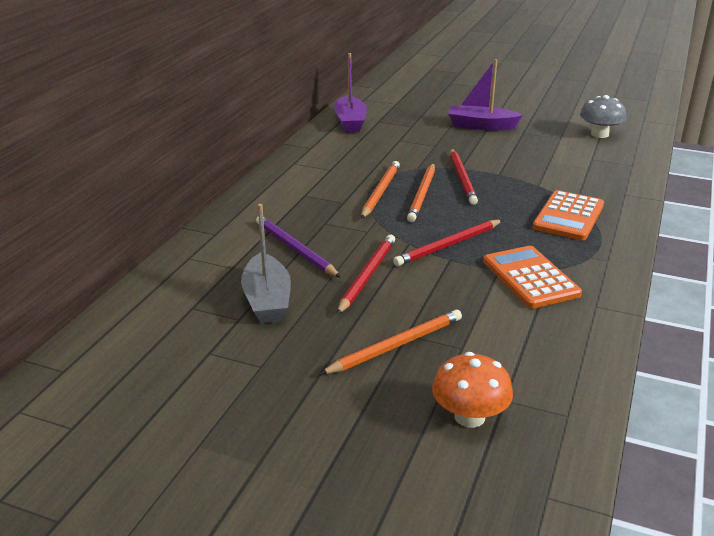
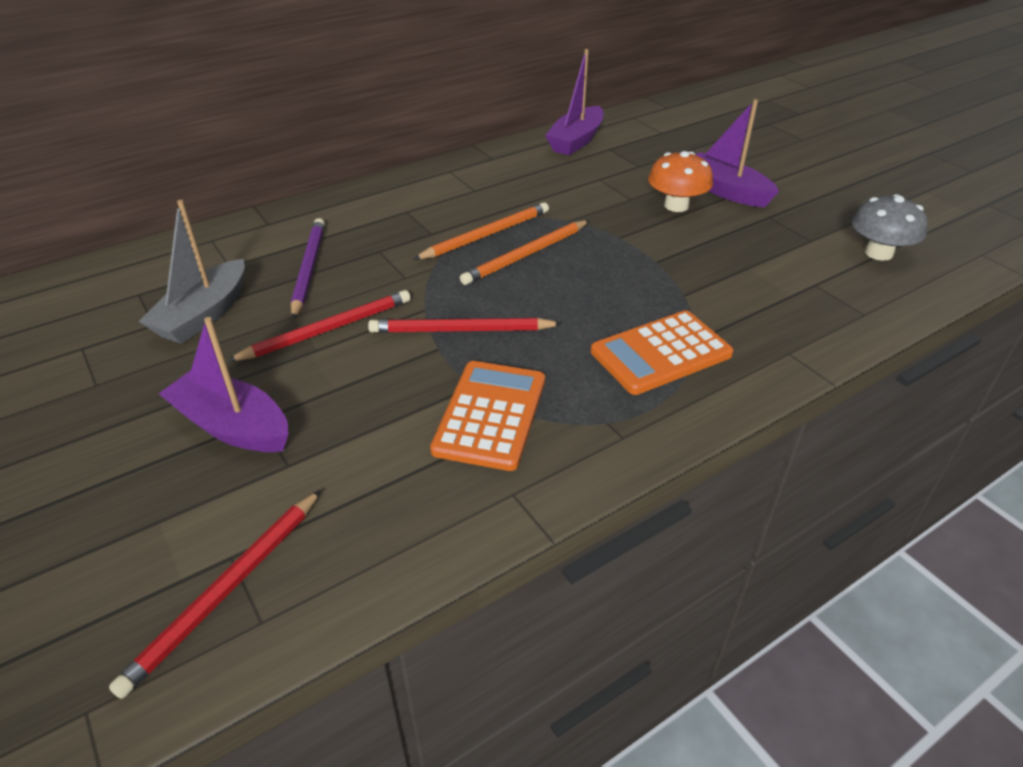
camera: 35 degrees right, 10 degrees up
(396, 345) = (232, 426): orange pencil -> purple boat
(462, 178) = (601, 251): red pencil -> red pencil (227, 590)
(469, 417) = (168, 555): orange mushroom -> orange mushroom (676, 205)

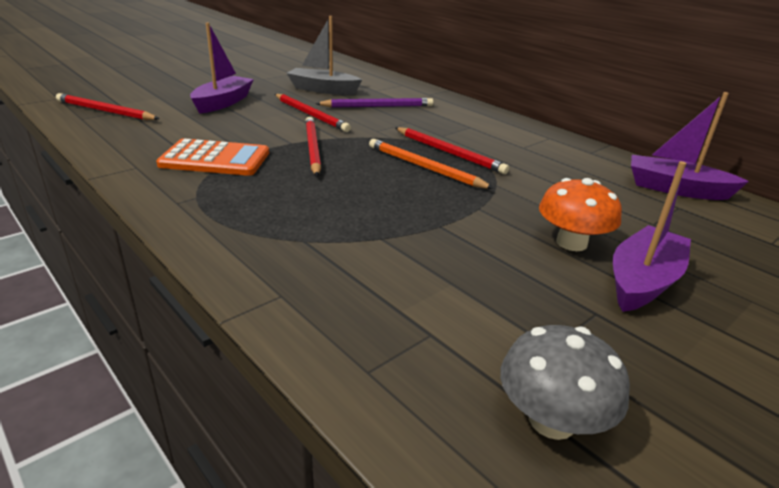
camera: 80 degrees right, 10 degrees down
(486, 235) = (449, 153): orange pencil -> red pencil
(661, 353) = (282, 221): orange calculator -> none

